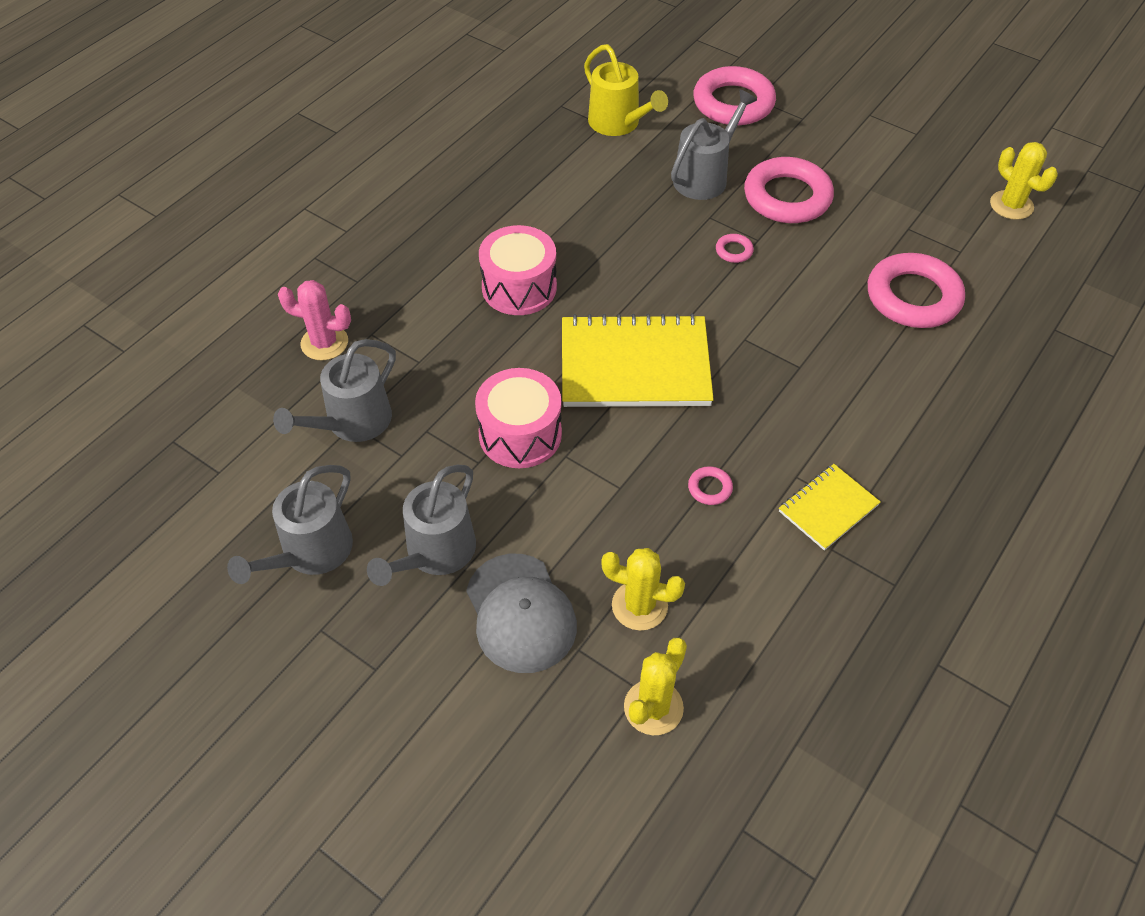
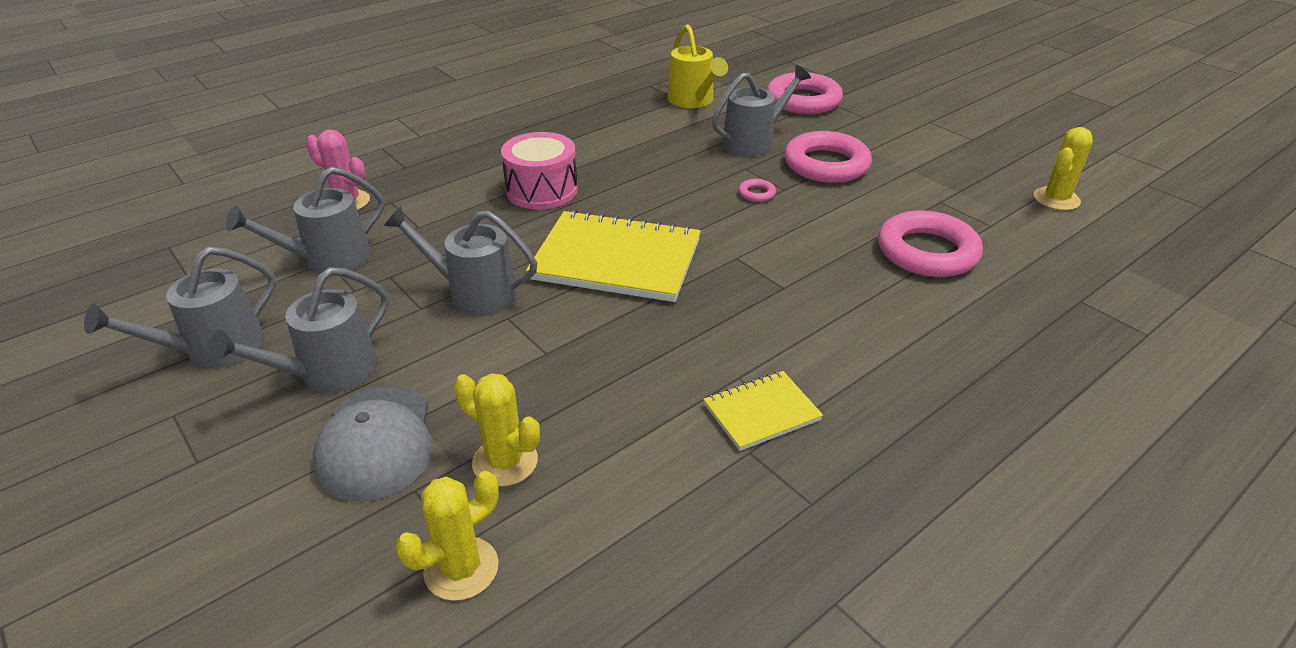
camera: 15 degrees right, 15 degrees down
(520, 434) = (474, 293): pink drum -> grey watering can
(710, 488) = (639, 370): pink ring -> none
(1011, 205) = (1056, 199): yellow cactus -> yellow cactus turned 60 degrees clockwise

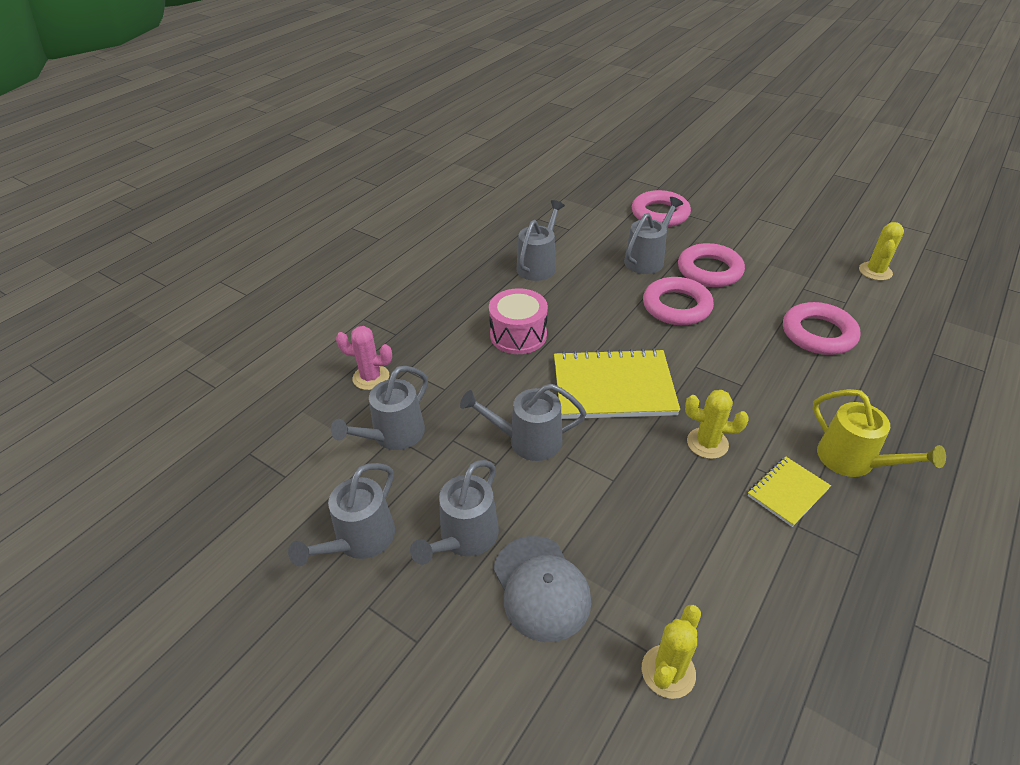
camera: 15 degrees left, 5 degrees up
(505, 462) = (643, 578): yellow cactus -> yellow cactus (707, 443)
(616, 129) = (538, 265): none -> grey watering can
(693, 101) = (580, 228): yellow watering can -> yellow watering can (852, 460)
(756, 193) = (676, 306): pink ring -> pink ring, size x2.44

